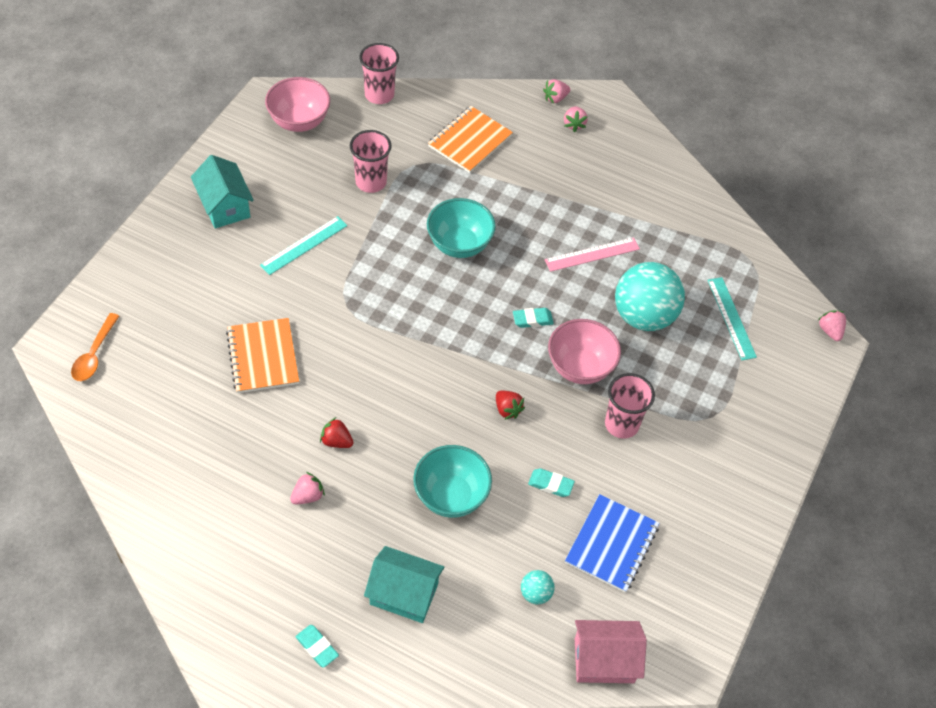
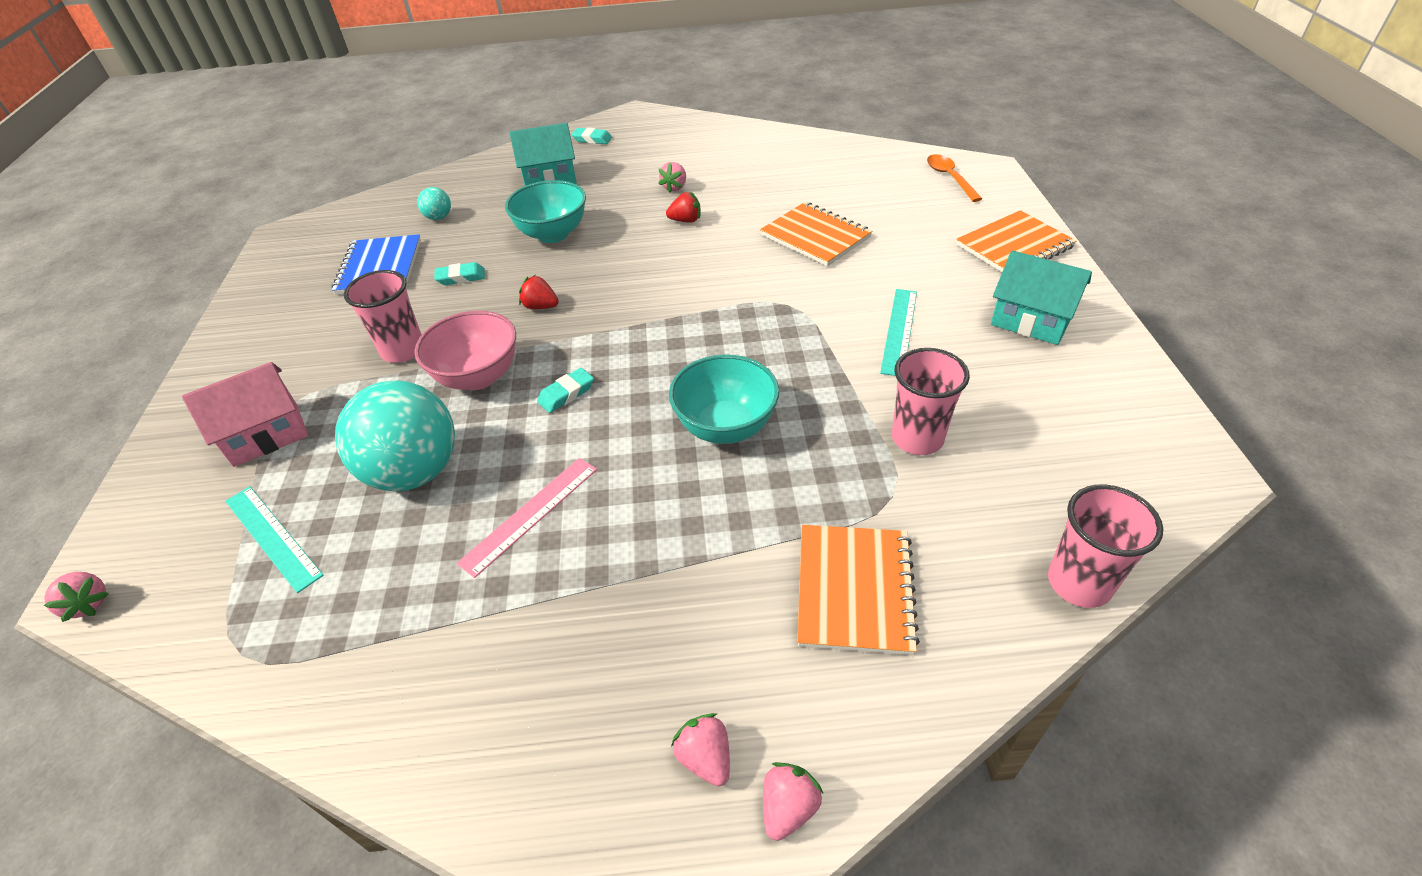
camera: 155 degrees right, 10 degrees down
(152, 261) = (1014, 246): none -> orange notebook
(299, 121) = (1113, 463): pink bowl -> none
(604, 660) = (362, 210): pink house -> pink house (266, 434)

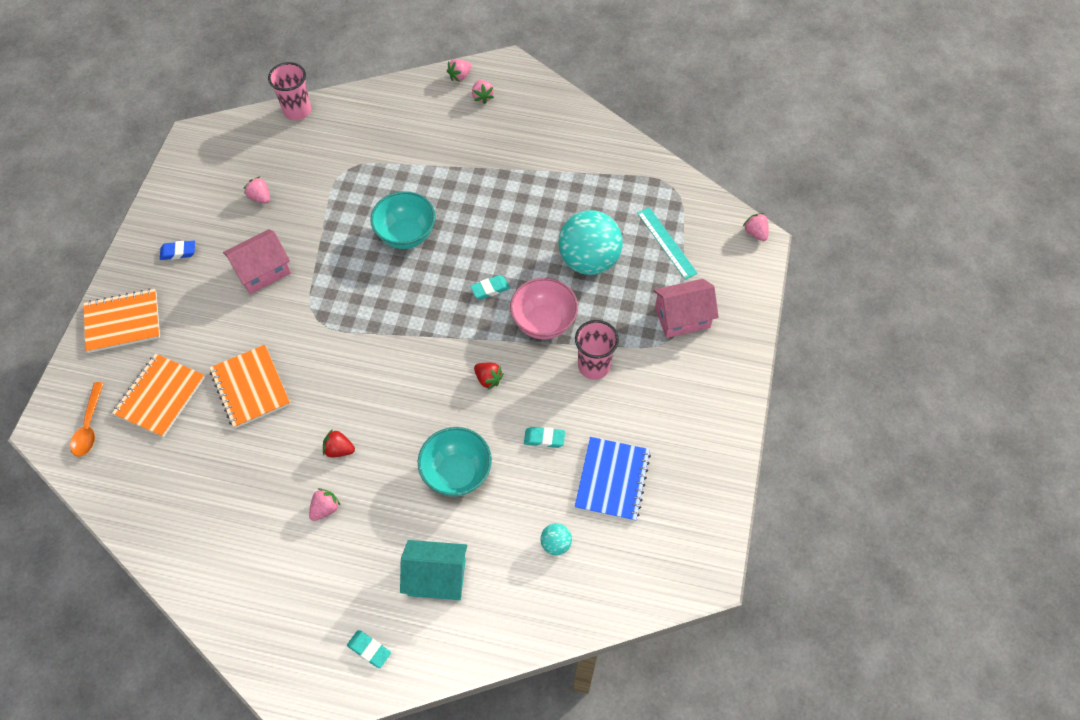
camera: 165 degrees left, 15 degrees up
(530, 514) = (529, 214): pink ruler -> none
(854, 590) = (392, 135): orange notebook -> orange notebook (160, 396)
(899, 331) = (262, 271): turquoise ruler -> pink house
(917, 438) = (310, 196): pink cup -> none
(992, 414) = (260, 197): none -> pink strawberry
(1031, 320) = (178, 252): turquoise house -> blue eraser

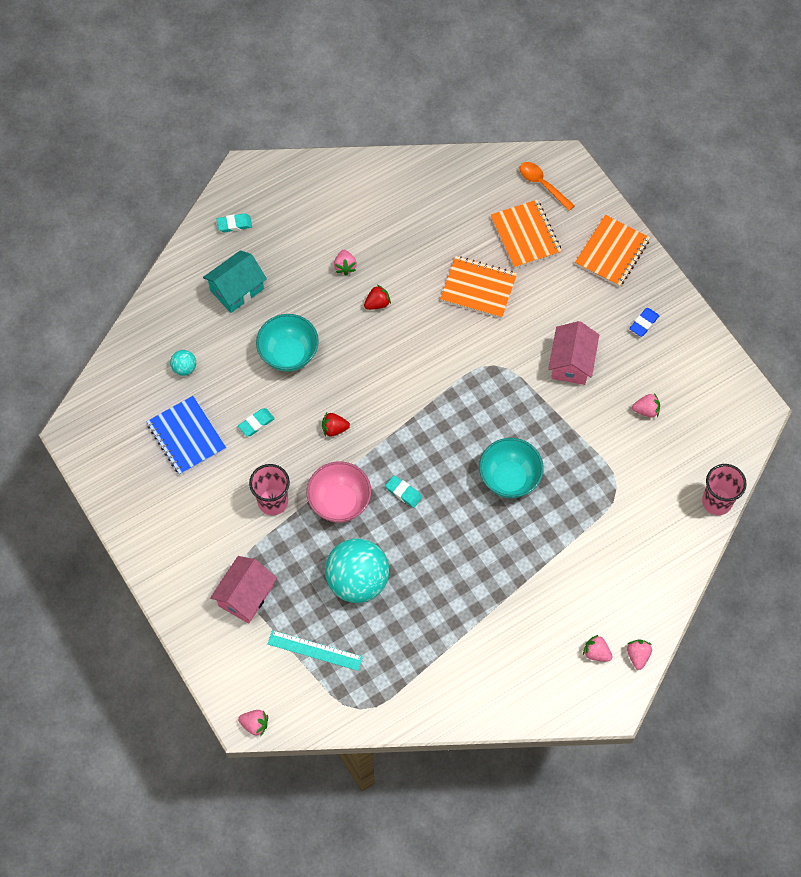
camera: 135 degrees right, 5 degrees up
(490, 289) = (403, 492): turquoise eraser -> turquoise eraser turned 75 degrees counterclockwise

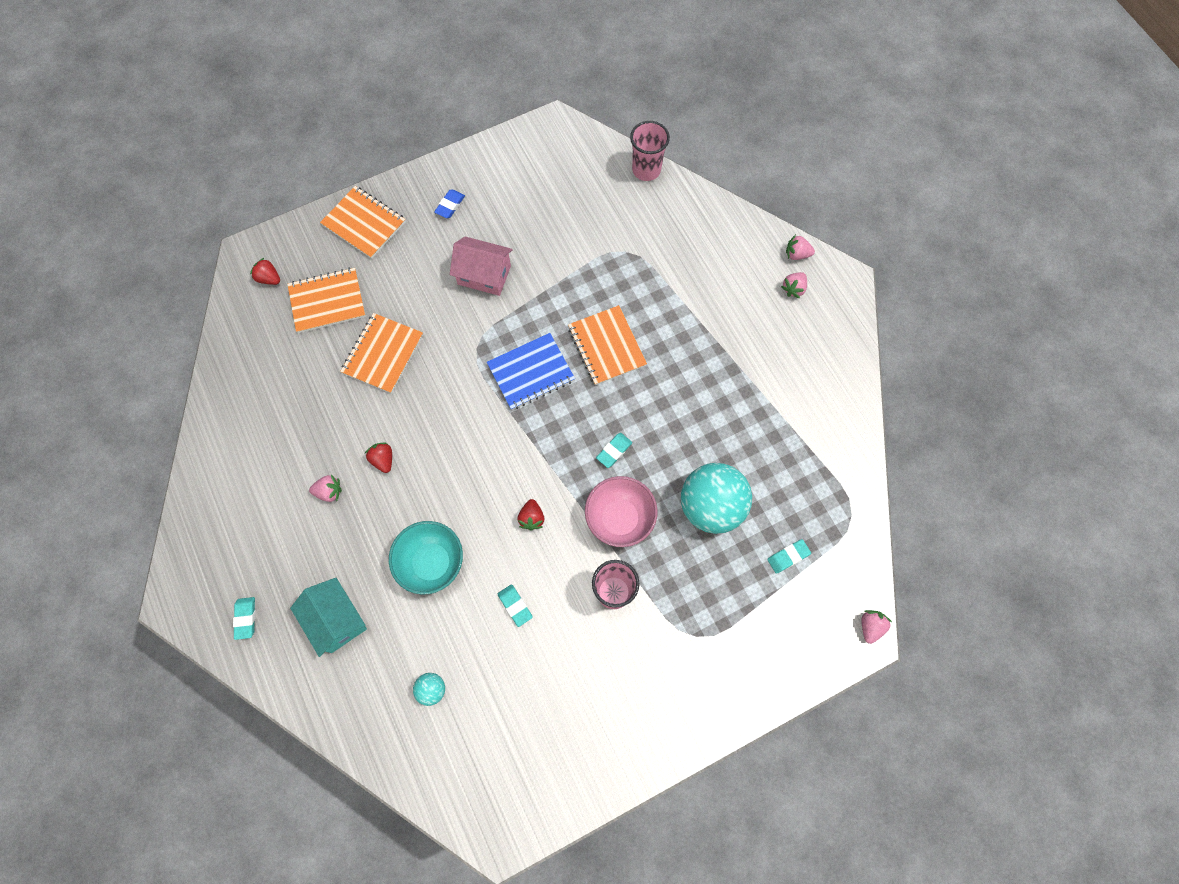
camera: 85 degrees left, 5 degrees up
(186, 436) = (522, 690): blue notebook -> blue notebook (531, 372)
(245, 596) = (724, 629): pink house -> none
(315, 650) = (788, 557): turquoise ruler -> turquoise eraser
(509, 478) = (607, 346): turquoise bowl -> orange notebook
(542, 184) = (269, 278): orange spoon -> red strawberry
(644, 323) = (450, 205): blue eraser -> blue eraser turned 75 degrees clockwise
(646, 410) = (545, 215): pink strawberry -> none

